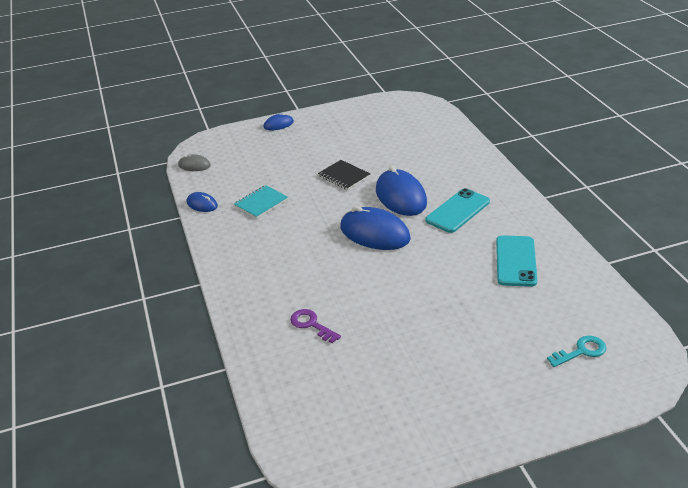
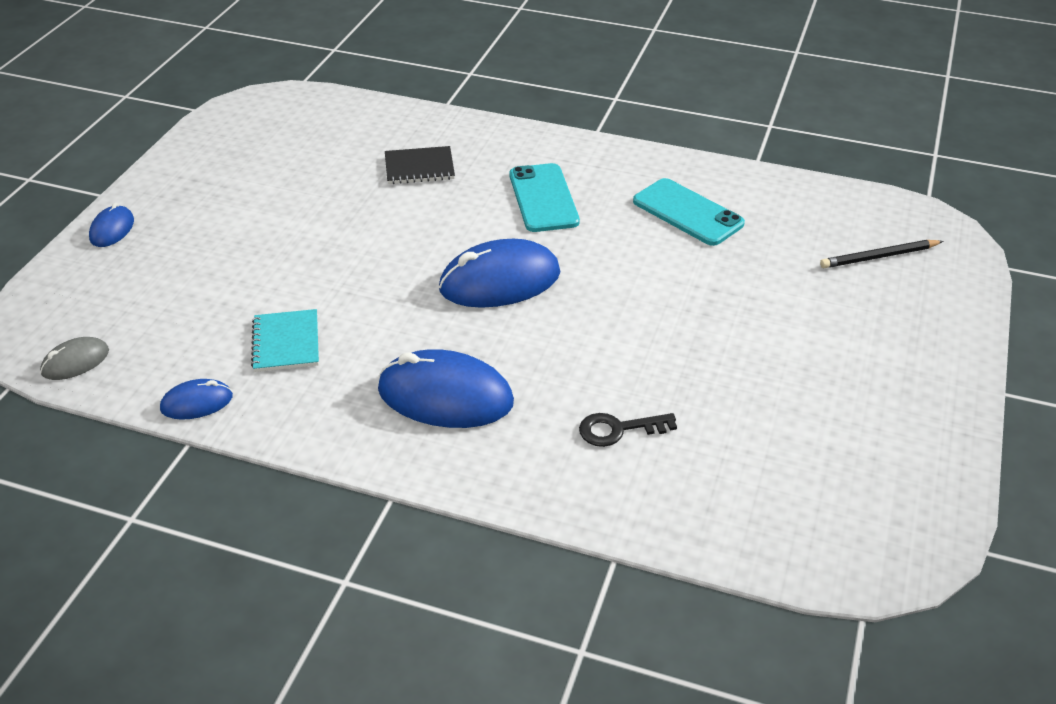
camera: 55 degrees left, 5 degrees up
(311, 324) = (619, 429): purple key -> black key
(344, 176) = (338, 240): black notebook -> black notebook (419, 167)
(401, 196) = (453, 221): blue mouse -> blue mouse (445, 396)
(581, 351) = (879, 257): turquoise key -> black pencil

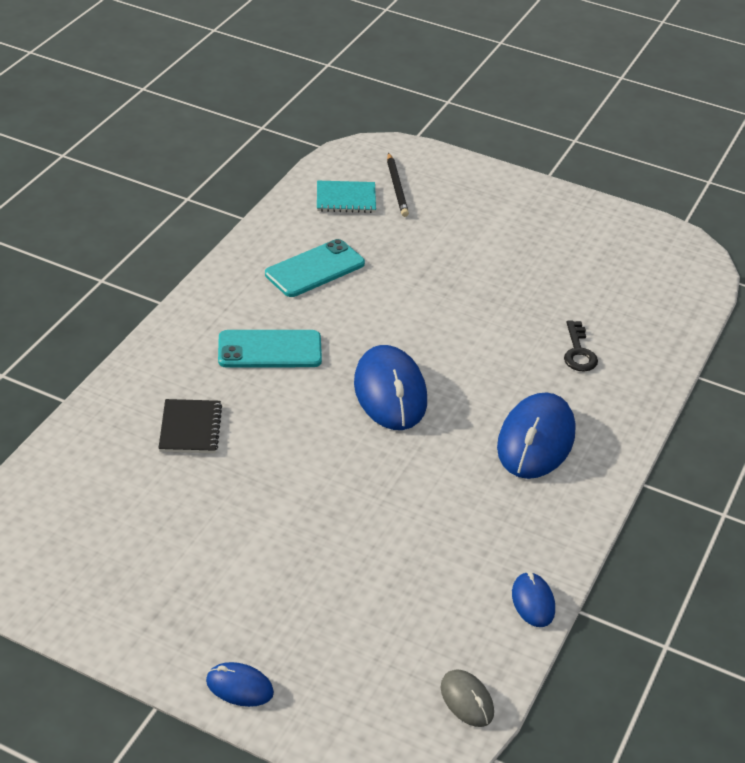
camera: 85 degrees left, 0 degrees up
(286, 343) = (456, 539): turquoise notebook -> turquoise notebook (346, 199)

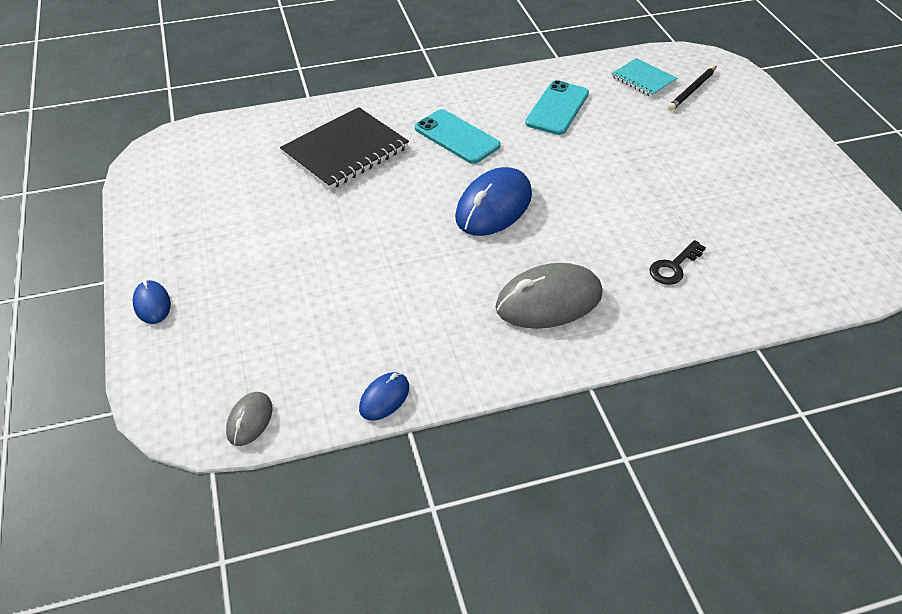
camera: 50 degrees right, 5 degrees up
(190, 428) = (345, 151): black notebook -> black notebook, size x1.78
(315, 269) = (557, 108): turquoise phone -> turquoise phone turned 75 degrees counterclockwise
(536, 440) = (548, 301): blue mouse -> grey mouse

